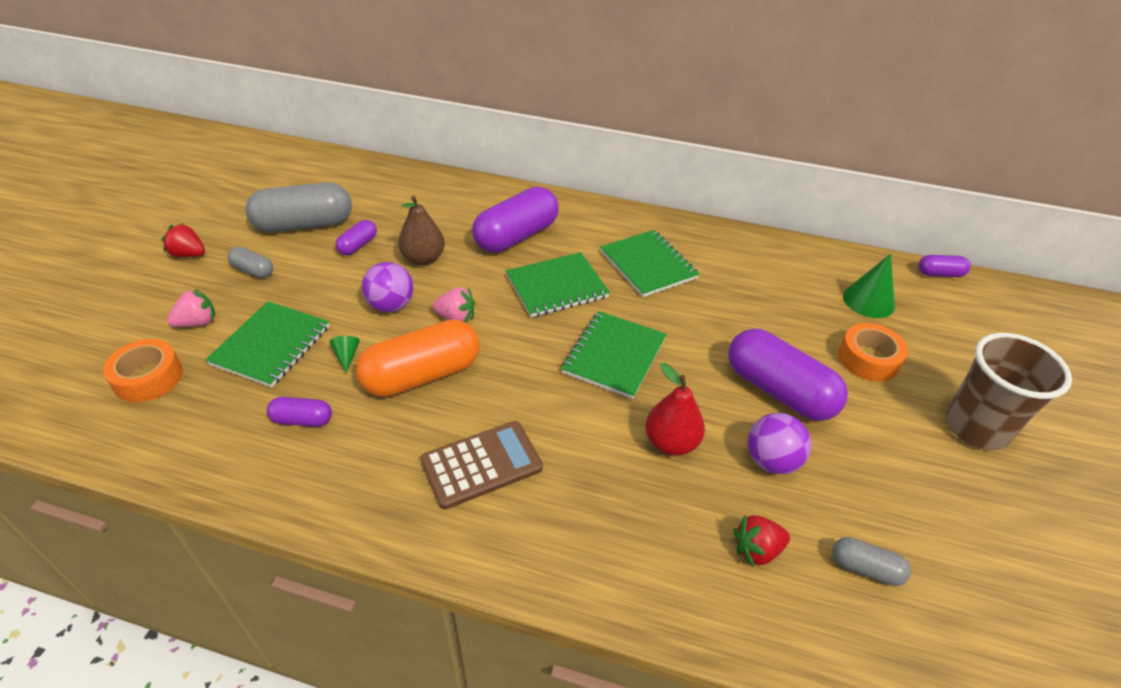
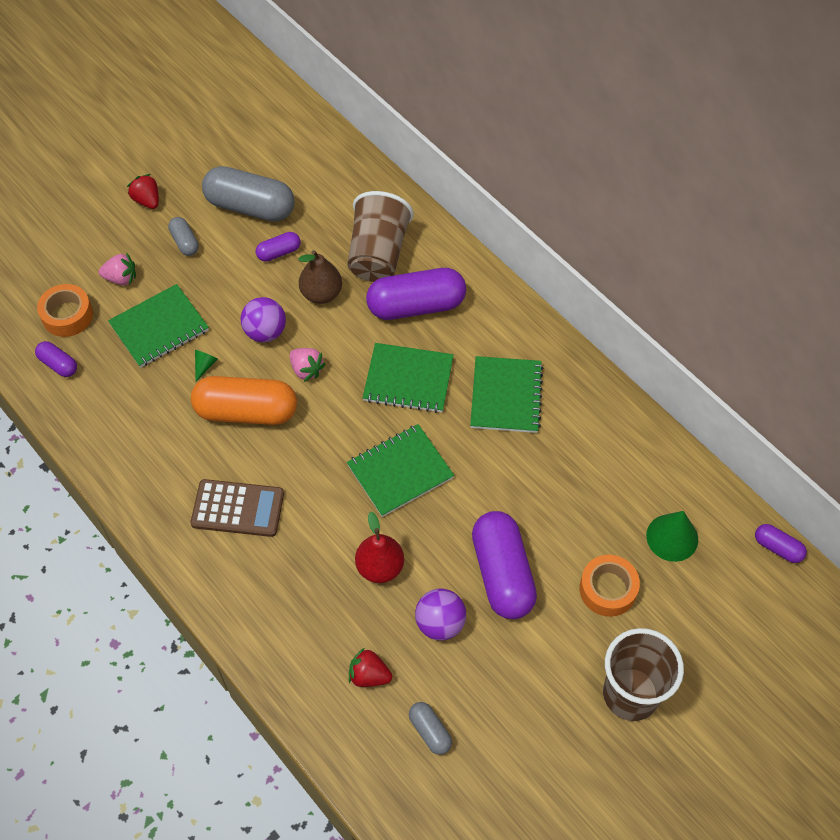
camera: 35 degrees right, 15 degrees up
(302, 420) = (145, 407): purple capsule -> purple capsule (58, 364)
(452, 216) = (378, 254): none -> brown cup

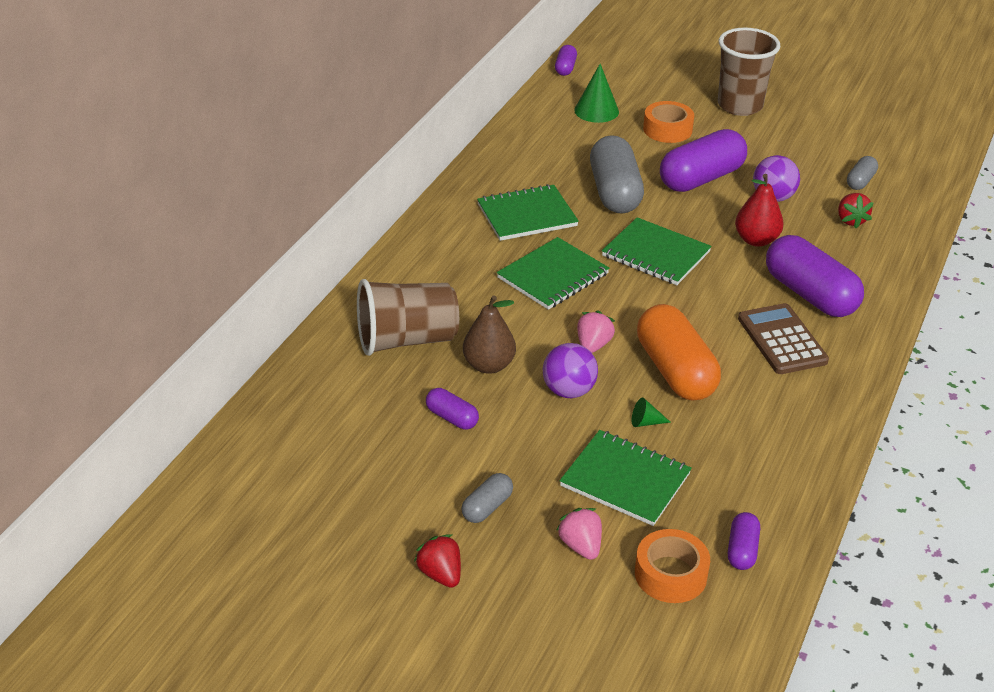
camera: 115 degrees left, 20 degrees down
(147, 200) = (440, 574): red strawberry -> red strawberry turned 120 degrees clockwise
(250, 207) = (396, 467): grey capsule -> grey capsule (615, 192)
(408, 379) = (553, 276): green notebook -> green notebook turned 60 degrees clockwise
(416, 306) = (460, 294): purple capsule -> purple capsule (810, 294)

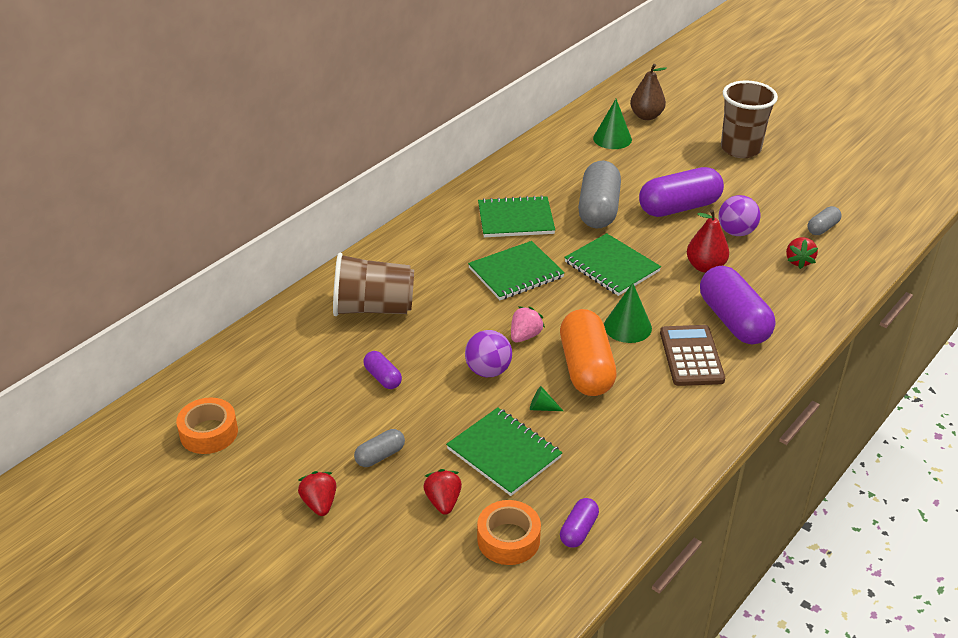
camera: 15 degrees right, 0 degrees up
(489, 365) = (431, 339): brown pear -> brown pear (646, 116)
(565, 68) = (601, 100): purple capsule -> none
(581, 546) = (443, 501): pink strawberry -> red strawberry
(667, 129) = (667, 162): orange tape -> orange tape (209, 433)
(701, 318) = (627, 327): none -> green cone

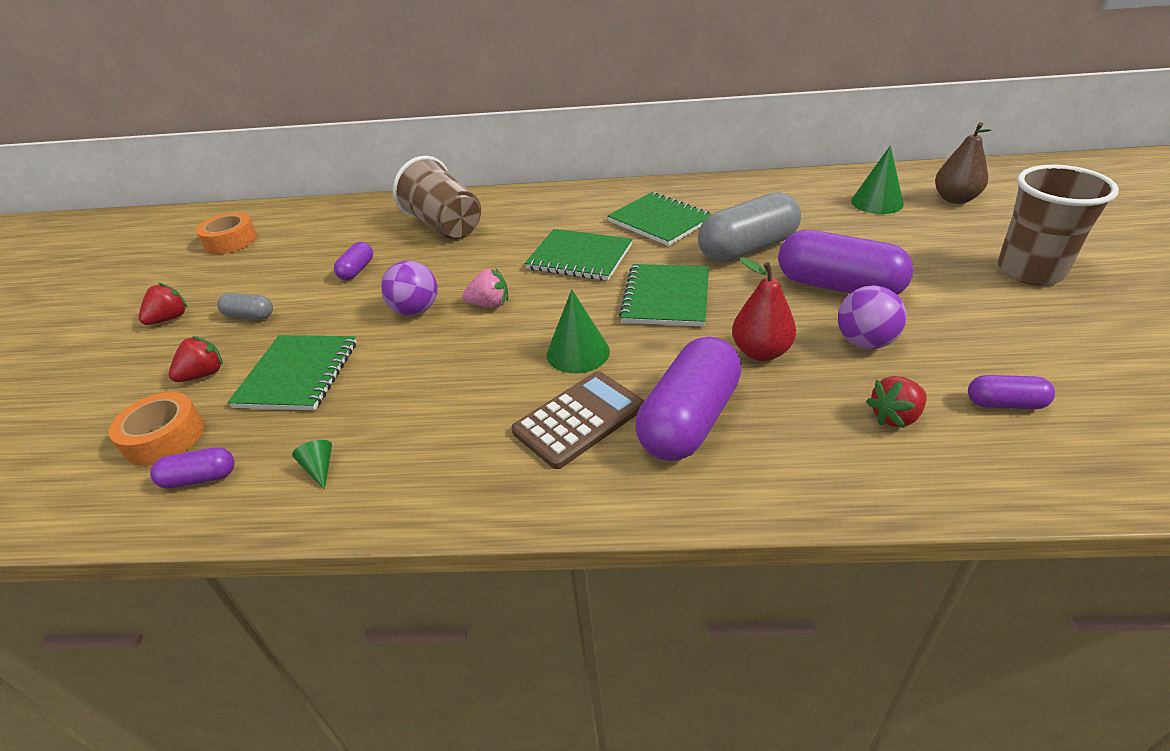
camera: 55 degrees right, 0 degrees up
(542, 407) = (387, 363): green cone -> green cone (319, 468)
(586, 368) = (477, 360): orange capsule -> none
(822, 228) = (1005, 404): grey capsule -> purple capsule

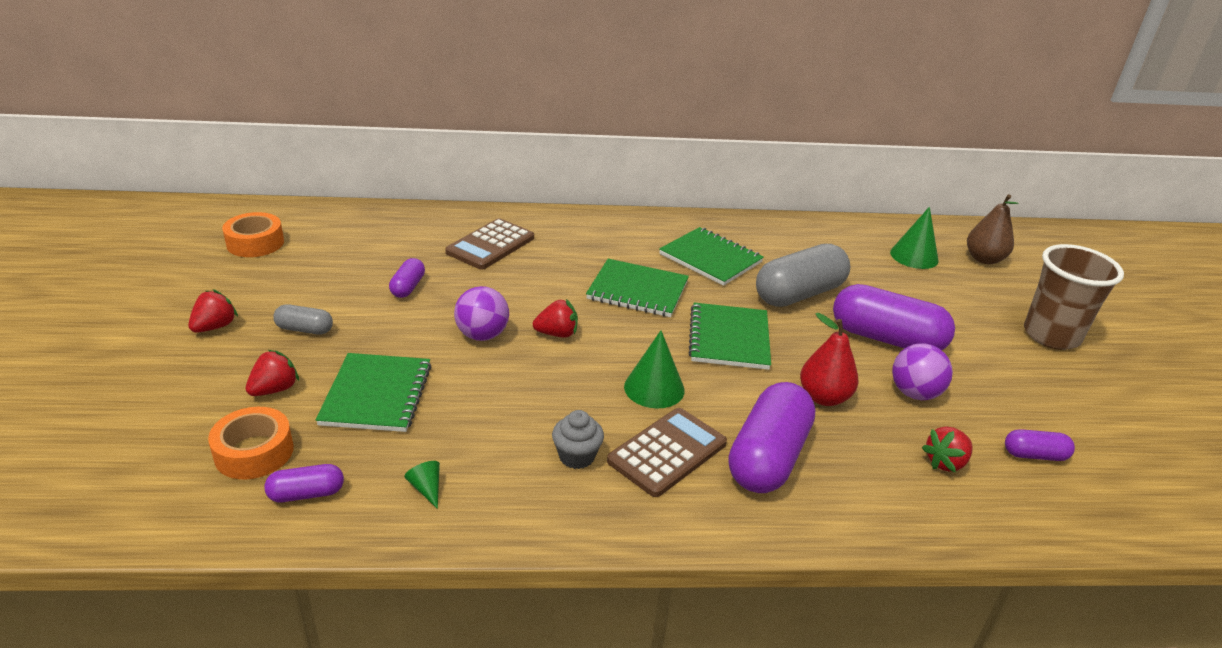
camera: 10 degrees left, 5 degrees down
(445, 226) = (490, 245): brown cup -> brown calculator
(481, 428) = (576, 456): none -> grey cupcake
(490, 304) = (557, 334): pink strawberry -> red strawberry

